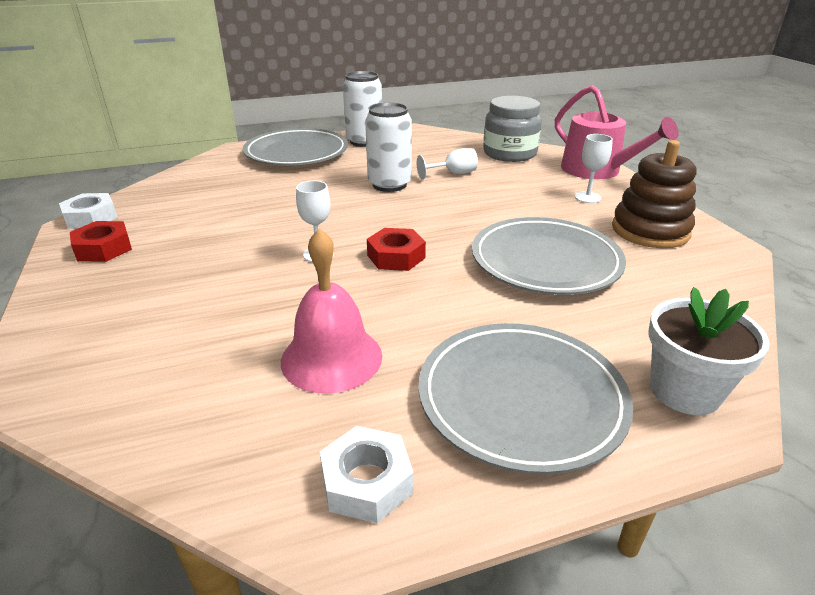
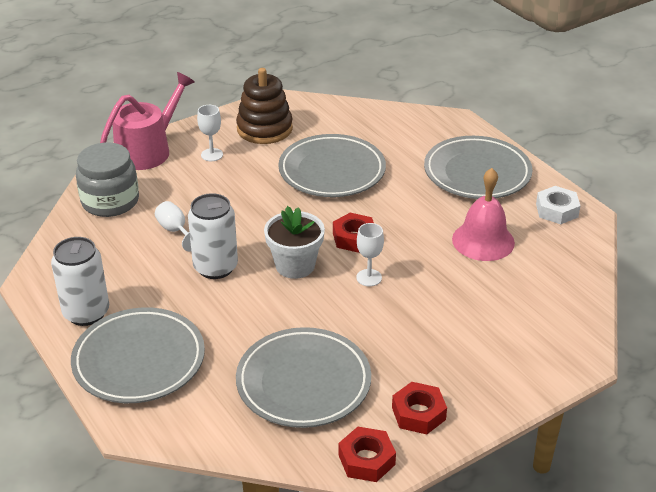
camera: 105 degrees left, 5 degrees up
(91, 218) = (366, 460): white nut -> red nut
(206, 204) = (303, 382): none -> grey plate
(684, 391) = (441, 127): white flower pot -> white flower pot (295, 265)

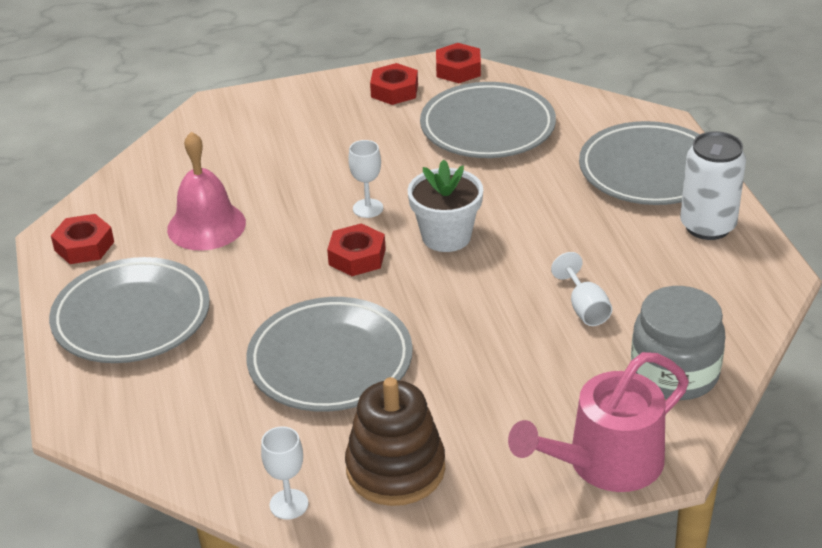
camera: 160 degrees left, 0 degrees up
(212, 155) = (501, 430): white goblet -> white goblet (289, 504)
(215, 267) = (544, 251): white can -> none
(557, 210) = (84, 246): white nut -> red nut

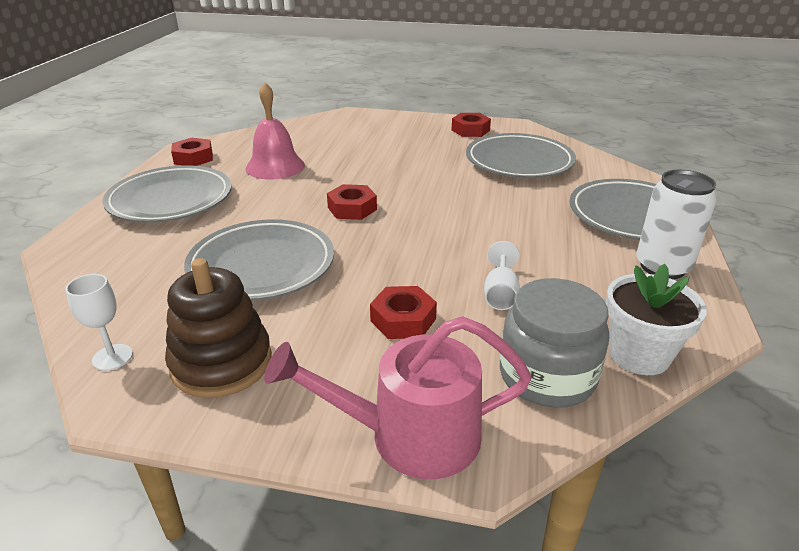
camera: 25 degrees right, 5 degrees down
(368, 208) = (389, 184): white goblet -> none
(446, 236) = (429, 214): white flower pot -> white flower pot (639, 355)
(458, 70) = (525, 129): red nut -> red nut (403, 320)

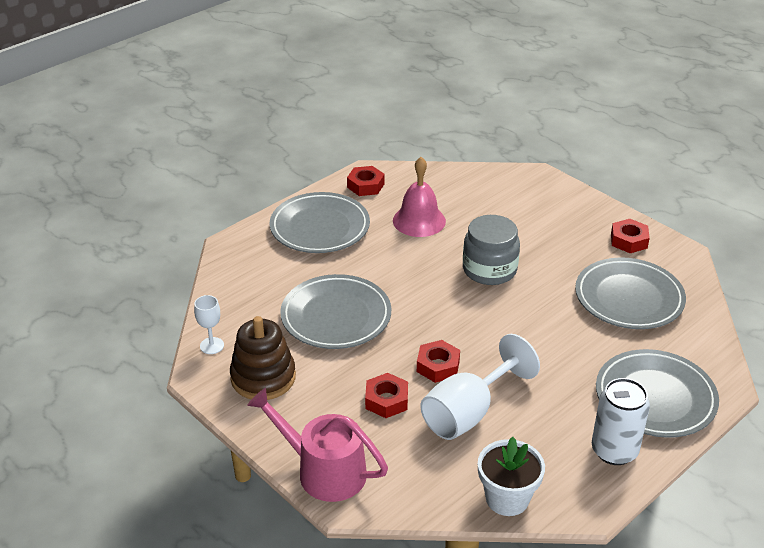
camera: 35 degrees right, 5 degrees up
(352, 208) = (439, 291): red nut -> red nut (438, 366)
(500, 294) = (468, 413): white goblet -> white goblet, size x2.02
(547, 376) = (433, 480): grey jar -> grey jar (489, 270)

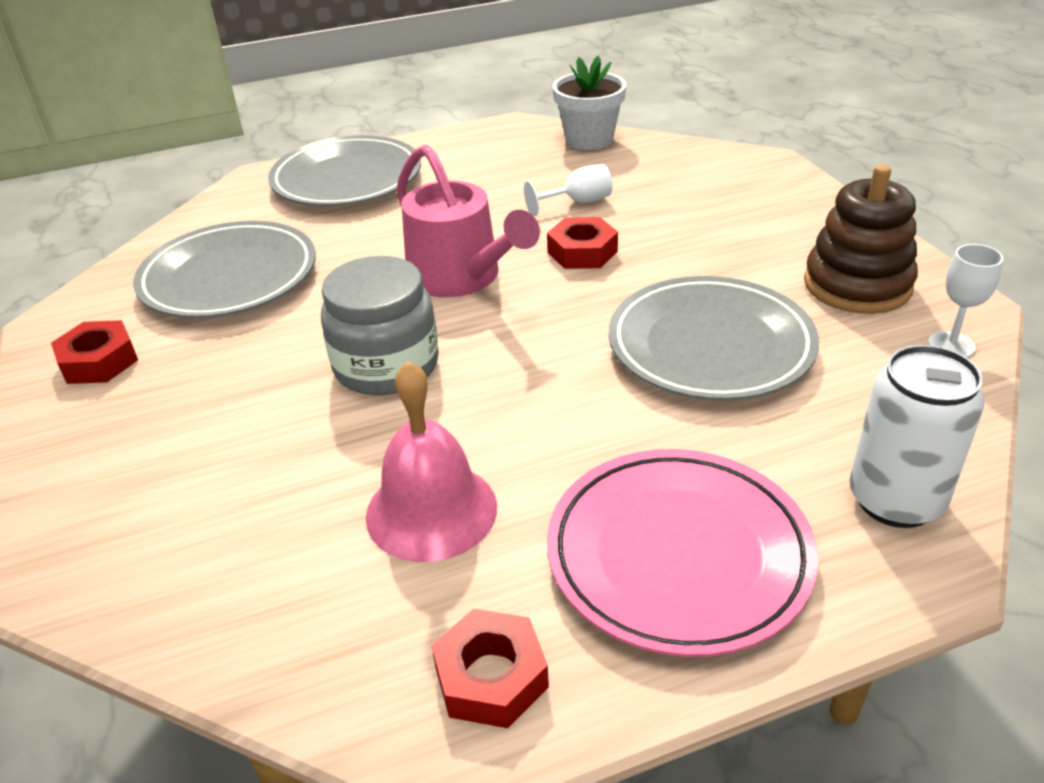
camera: 155 degrees left, 0 degrees up
(320, 228) = (678, 555): grey plate -> pink plate
(324, 471) = (785, 184): pink watering can -> pink watering can (460, 277)
(386, 400) = (677, 230): red nut -> none
(468, 413) = (578, 202): white goblet -> white goblet, size x0.50
(614, 451) = (444, 152): white can -> white can (895, 500)

